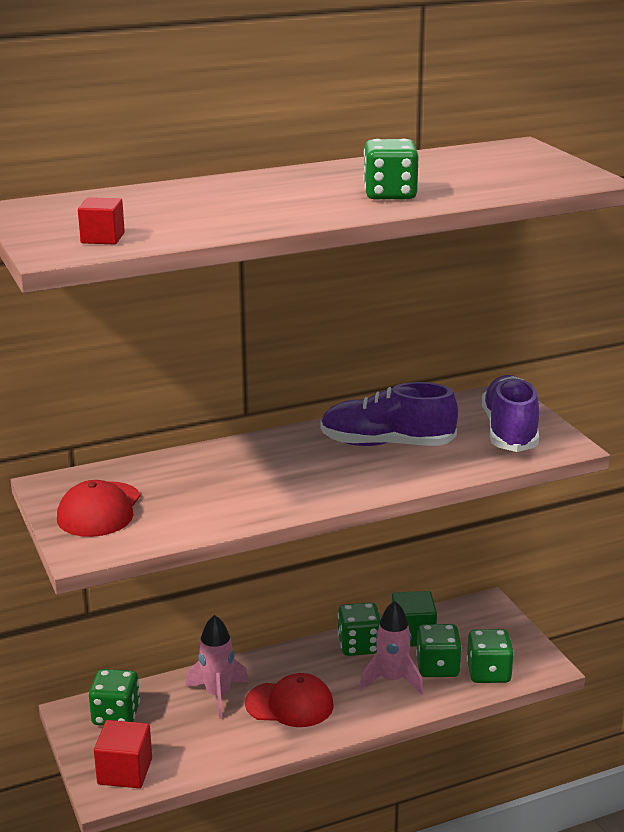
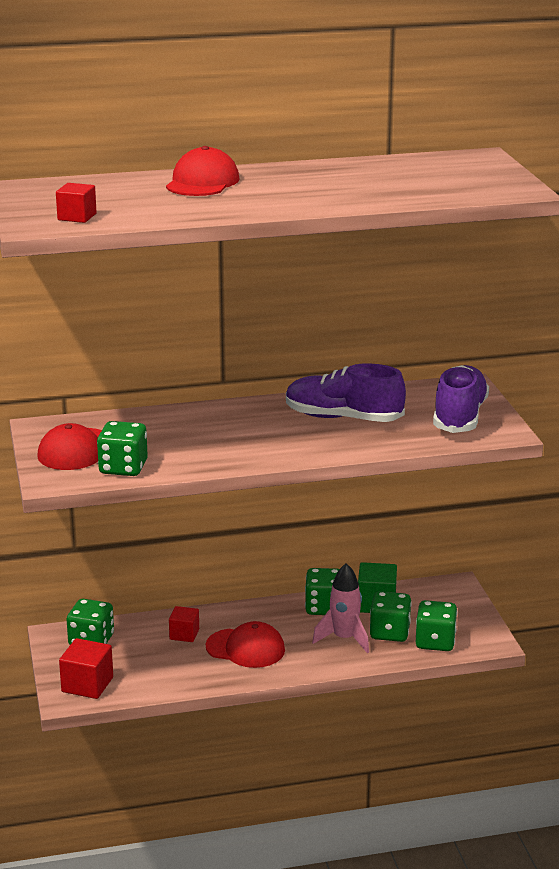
camera: 10 degrees right, 0 degrees up
(218, 695) = (184, 634): pink rocket -> red cube
(230, 190) = (202, 182): none -> red cap
(390, 194) = (335, 194): green dice -> green dice (123, 468)

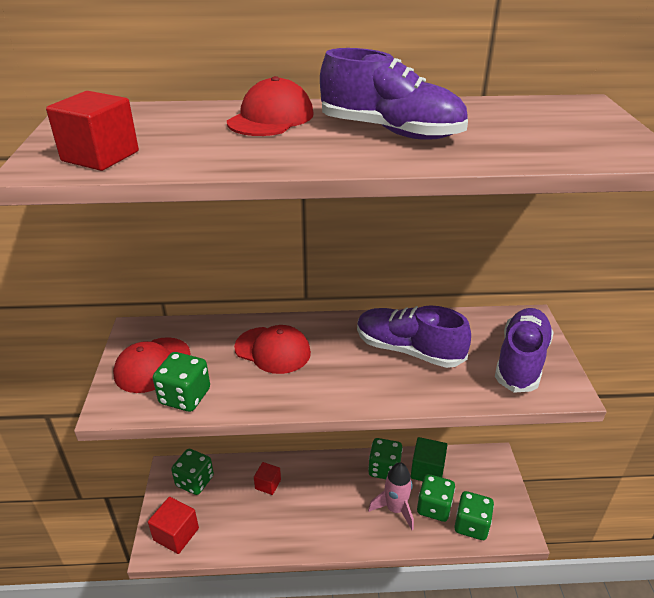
camera: 10 degrees right, 10 degrees up
(77, 217) = (100, 156): red cube -> red cube, size x1.53
(245, 648) = (312, 509): red cap -> red cap (273, 350)
(313, 186) = (391, 131): none -> purple shoe

